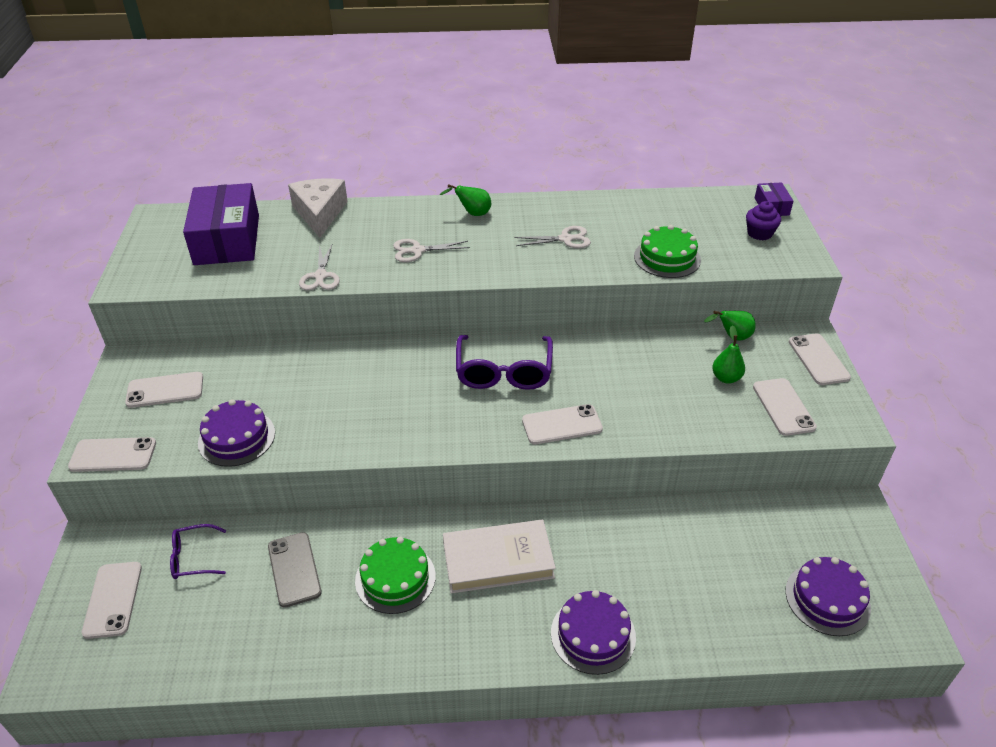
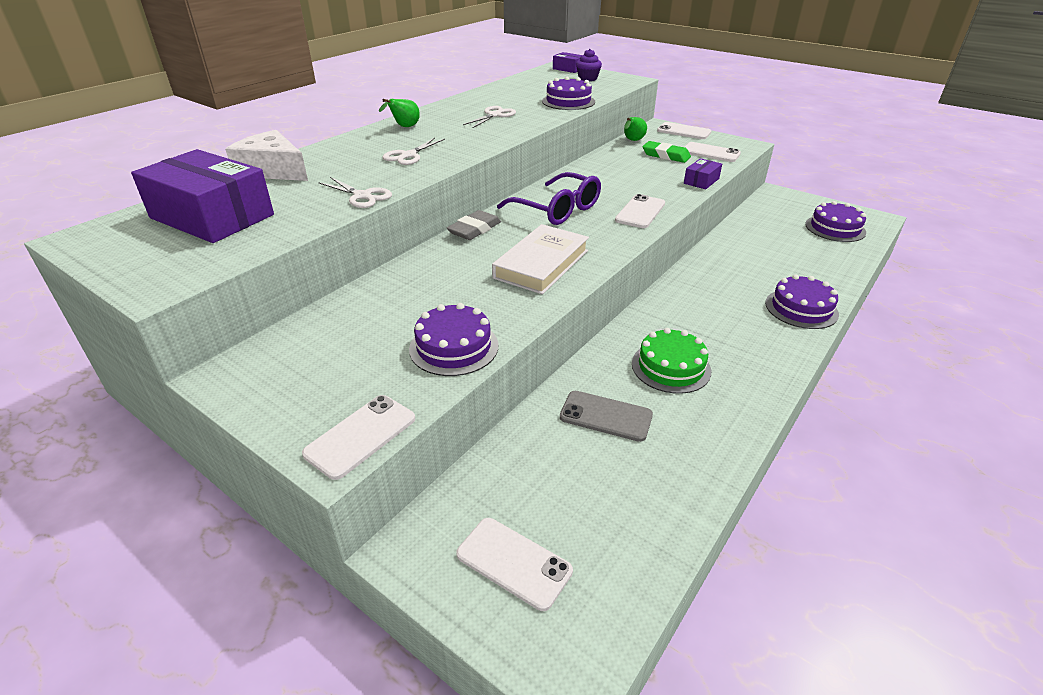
camera: 50 degrees left, 5 degrees down
(165, 390) = (315, 366): white phone -> none
(193, 558) = (521, 476): purple glasses -> none
(413, 348) = (474, 229): none -> grey eraser
(498, 560) = (699, 316): white book -> white book (541, 264)
(667, 258) = (568, 101): green cake -> purple cake
(692, 433) = (701, 181): none -> purple box
(726, 378) = (665, 155): green pear -> green eraser

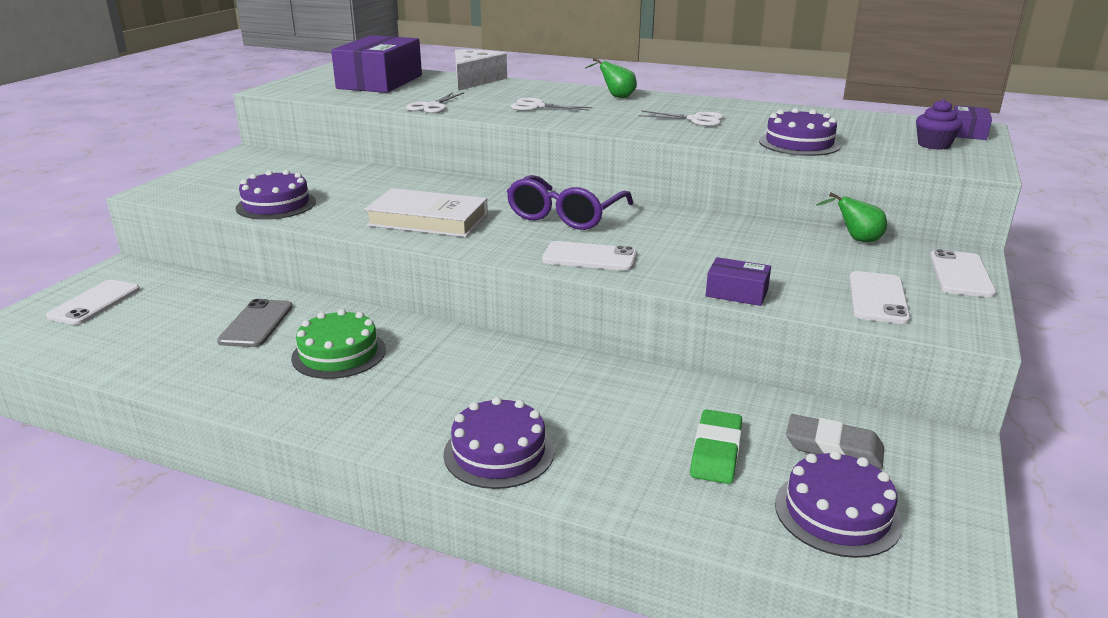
camera: 75 degrees right, 10 degrees down
(361, 436) = (170, 194): white phone -> none
(474, 229) = (493, 187): grey eraser -> grey eraser (833, 447)
(665, 155) = (820, 264): green eraser -> green eraser (716, 452)

